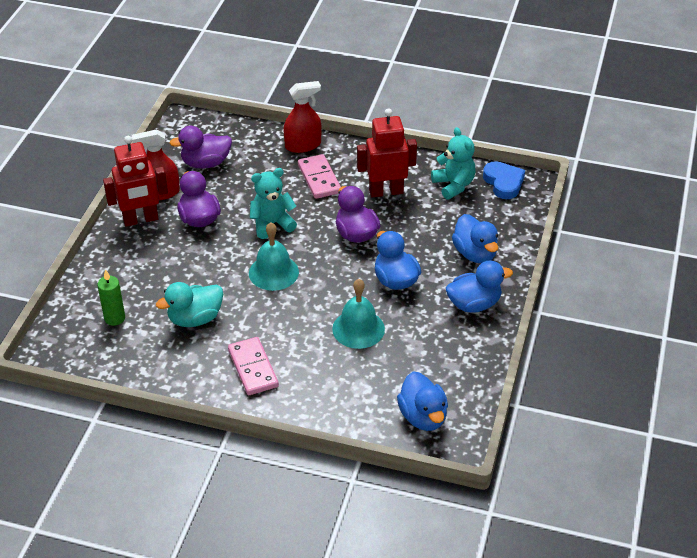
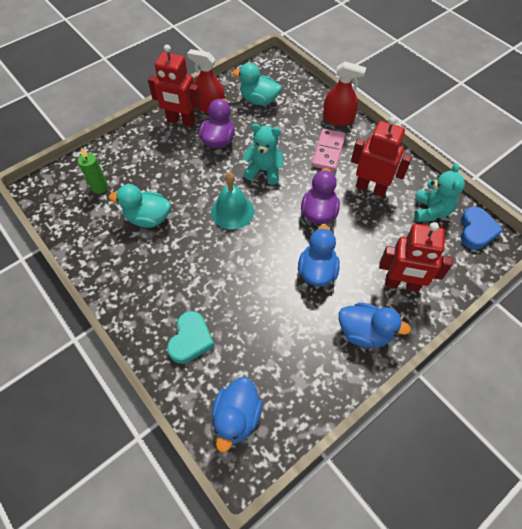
camera: 35 degrees right, 15 degrees up
(205, 163) = (259, 100): purple duck -> turquoise duck
(253, 368) = (150, 284): pink domino -> none
(332, 387) = (191, 339): none -> turquoise heart
(358, 329) = (253, 298): turquoise bell -> none
(475, 253) = (401, 284): blue duck -> red robot

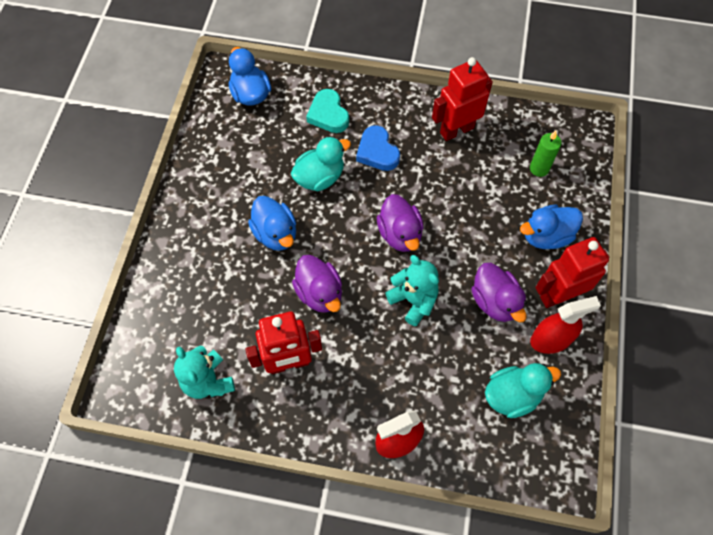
camera: 140 degrees right, 5 degrees up
(148, 218) = (464, 174): turquoise duck -> turquoise duck (320, 177)
(232, 211) = (400, 234): turquoise bell -> purple duck
(264, 171) = (413, 300): turquoise teddy bear -> turquoise teddy bear turned 105 degrees counterclockwise
(328, 151) = (370, 379): pink domino -> none
(364, 332) = (198, 210): blue duck -> blue duck (546, 236)
(401, 284) = (192, 275): red robot -> red robot (456, 130)
(476, 230) = (147, 391): blue heart -> blue heart (377, 152)

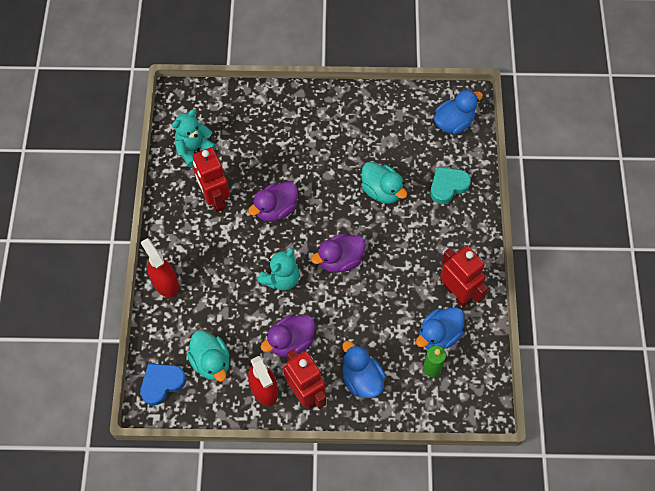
camera: 80 degrees right, 0 degrees up
(275, 234) = (322, 168): blue duck -> blue duck (438, 335)
(377, 152) = (418, 231): blue heart -> blue heart (162, 383)

